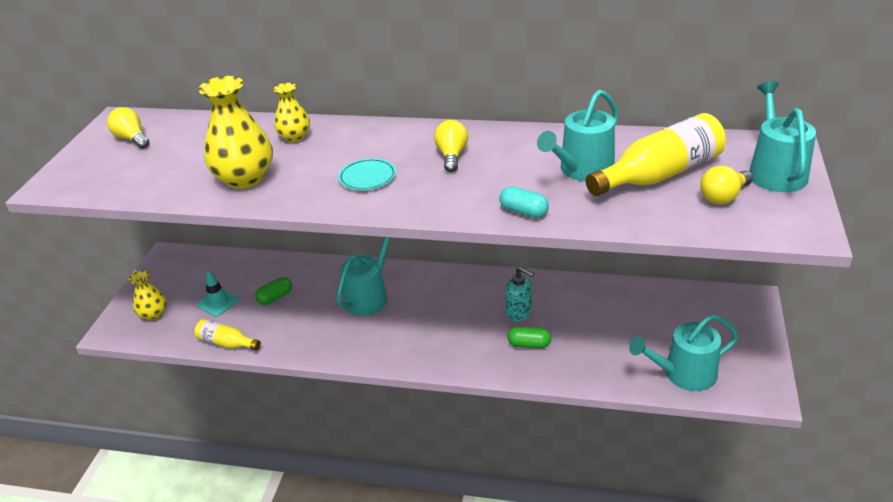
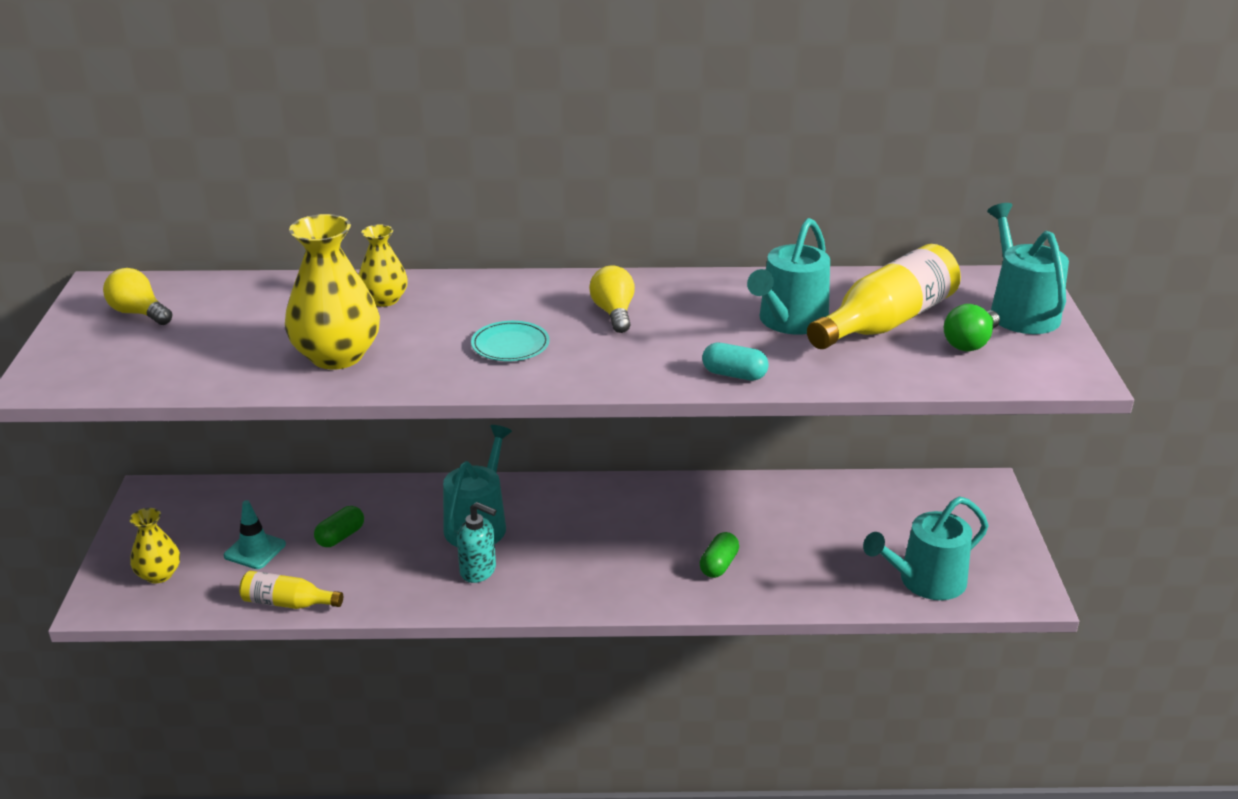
camera: 15 degrees left, 5 degrees down
(519, 313) = (694, 527): turquoise soap dispenser -> turquoise soap dispenser (478, 571)
(529, 344) = (718, 565): green capsule -> green capsule turned 60 degrees counterclockwise
(723, 197) = (970, 343): yellow light bulb -> green light bulb

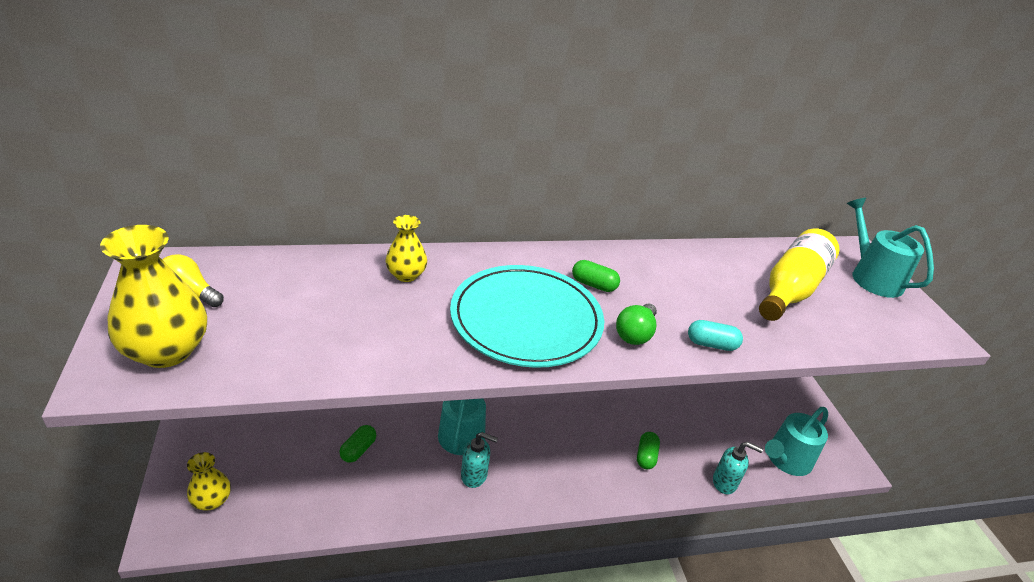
camera: 15 degrees left, 5 degrees up
(255, 550) = (290, 468): turquoise traffic cone -> none
(288, 603) = (329, 521): yellow bottle -> none
(337, 356) = (384, 336): yellow vase -> yellow vase (166, 351)
(510, 345) = (526, 319): turquoise plate -> turquoise plate, size x2.37
(614, 313) = (593, 285): yellow light bulb -> green capsule
(789, 321) = (724, 290): turquoise watering can -> none
(820, 600) = (725, 482): none -> turquoise soap dispenser
(970, 343) = (857, 307): green light bulb -> green light bulb (635, 334)

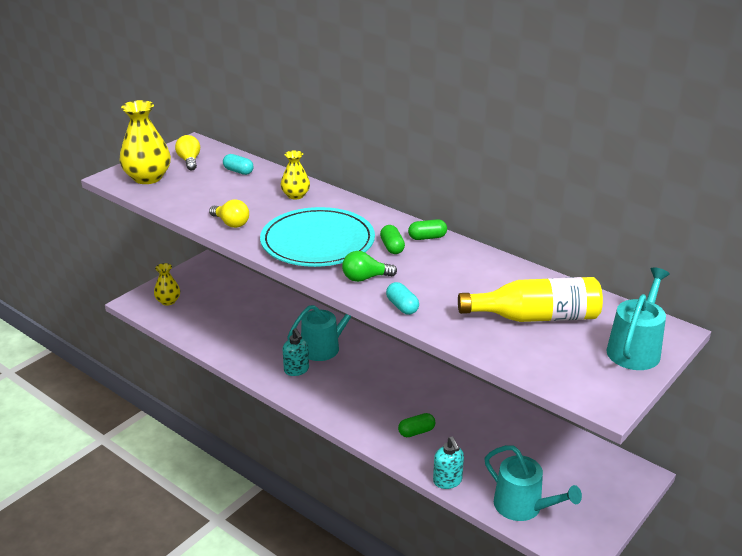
camera: 55 degrees right, 5 degrees down
(285, 277) = (238, 171): none -> turquoise capsule
(358, 450) = (257, 321): green capsule -> green capsule (427, 237)
(400, 352) = (231, 223): none -> yellow light bulb
(786, 460) = (523, 506): turquoise watering can -> turquoise watering can turned 150 degrees counterclockwise

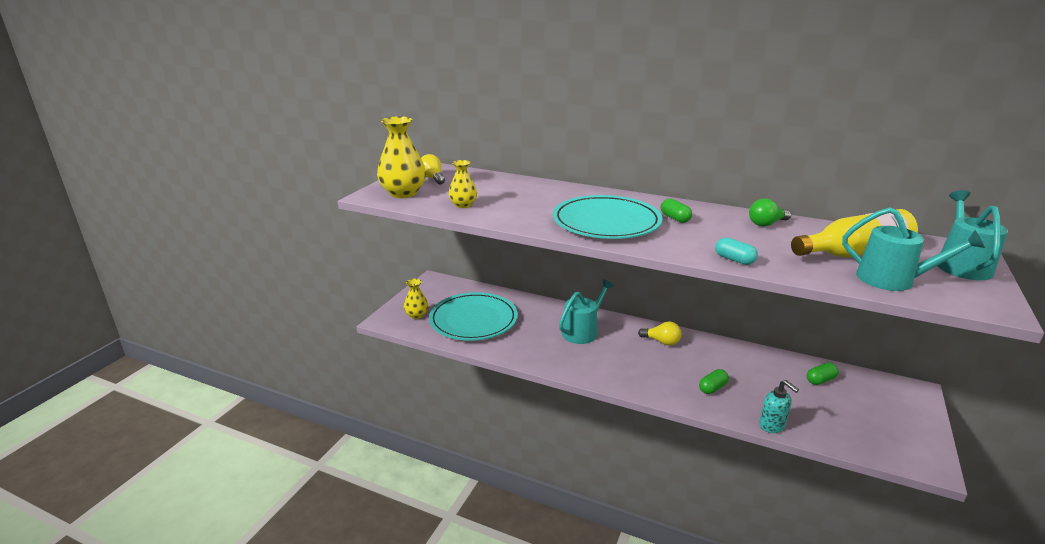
camera: 15 degrees left, 5 degrees down
(221, 316) = (473, 320): none -> turquoise plate
(231, 223) = (513, 217): yellow light bulb -> yellow light bulb (662, 341)
(238, 171) = (484, 181): turquoise capsule -> none
(295, 195) = (552, 192): yellow vase -> yellow vase (463, 205)
(296, 370) = (571, 354): turquoise soap dispenser -> none
(365, 278) = (677, 243): green light bulb -> green light bulb (766, 224)
(427, 237) = (696, 209): green capsule -> green capsule (820, 380)
(523, 506) = (851, 435): turquoise watering can -> turquoise watering can (892, 280)

